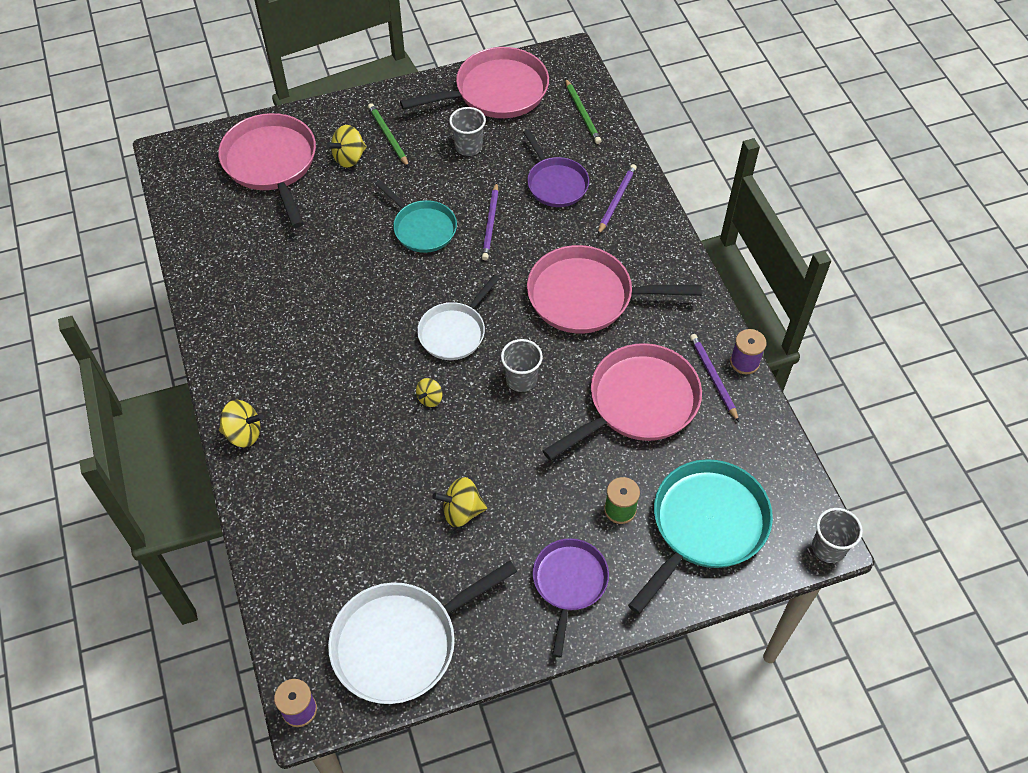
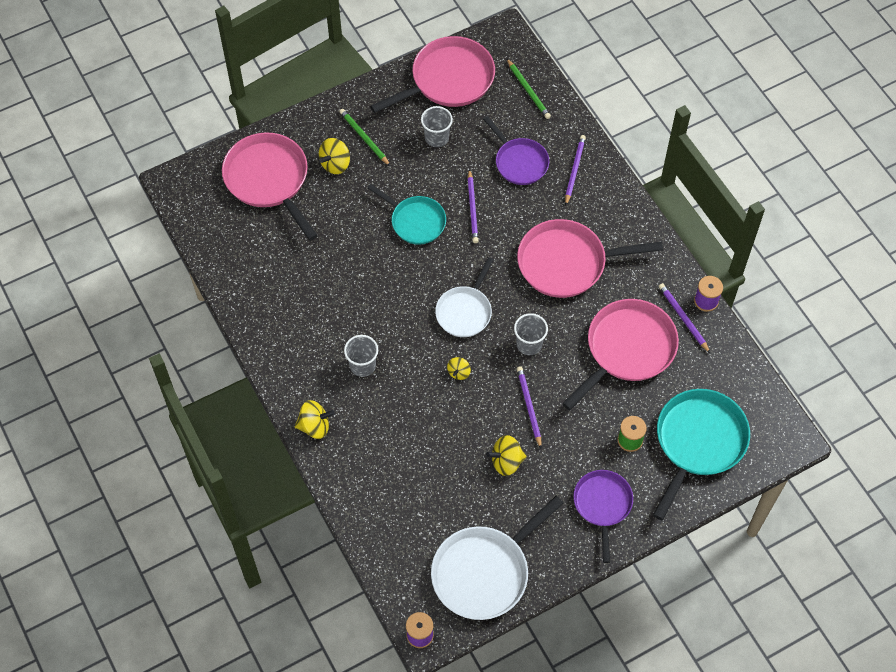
camera: 10 degrees left, 5 degrees up
(504, 451) = (529, 407): none -> purple pencil
(828, 548) = (795, 444): grey cup -> grey cup (362, 365)

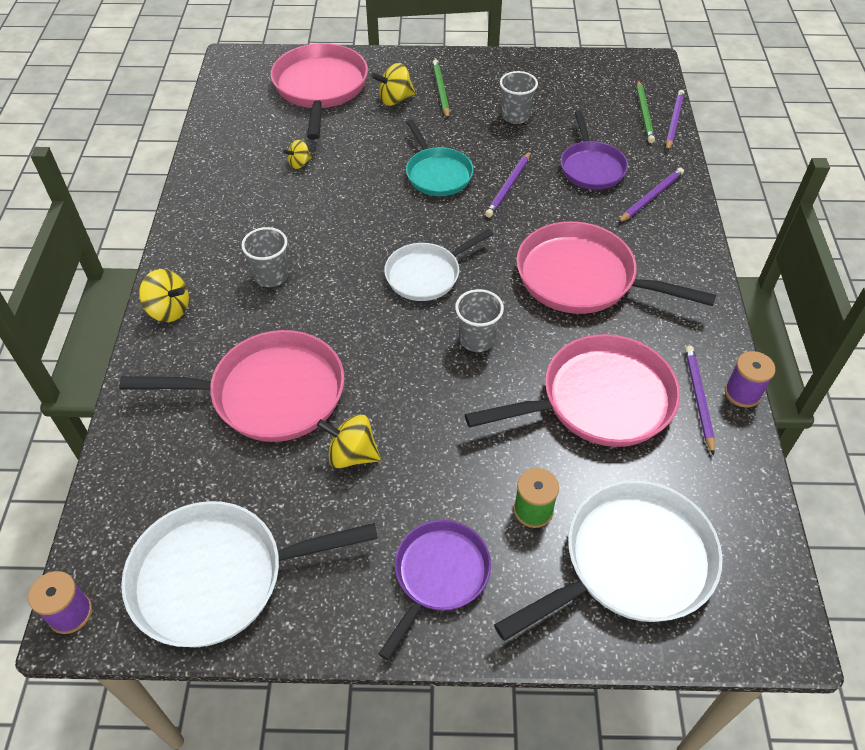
camera: 30 degrees right, 10 degrees down
(448, 80) = (563, 77): pink pan -> pink pan (270, 393)
(459, 372) = (371, 330): yellow spinning top -> yellow spinning top (299, 163)
(529, 407) = (427, 406): purple pencil -> purple pencil (673, 122)
(698, 442) = (631, 562): turquoise pan -> white pan

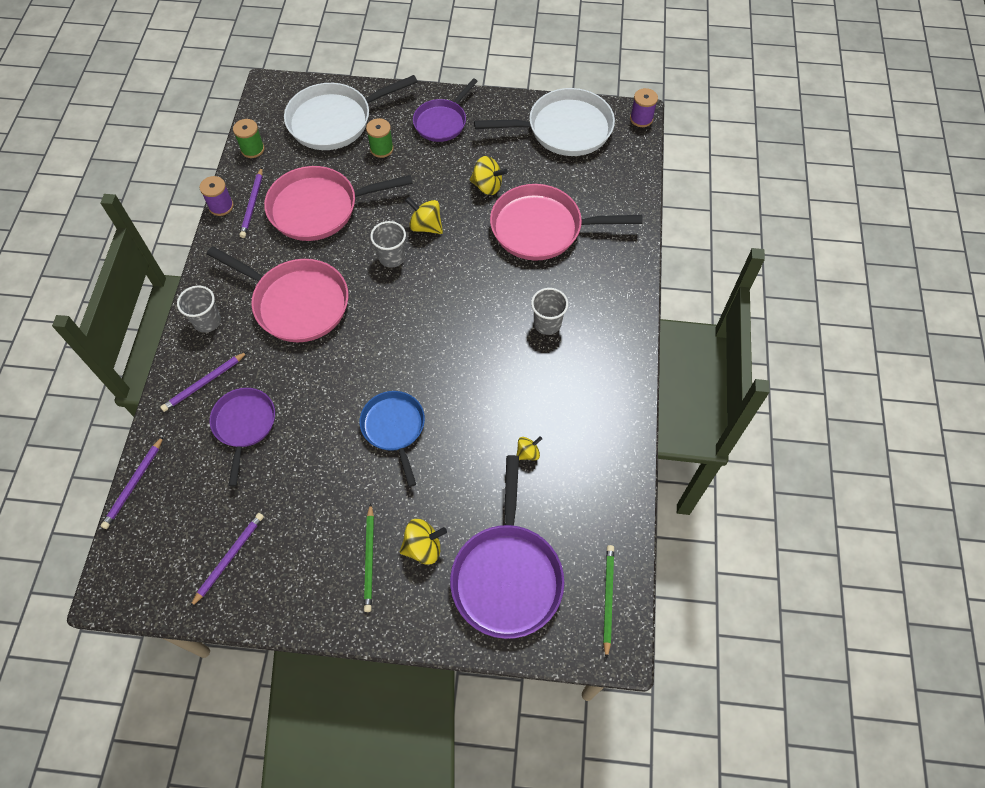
camera: 175 degrees left, 10 degrees up
(169, 310) = (625, 298): yellow spinning top -> yellow spinning top (426, 226)
(320, 88) = (507, 575): pink pan -> purple pan
(426, 274) = (421, 315): white pan -> none
(437, 174) = (394, 428): turquoise pan -> blue pan
(508, 186) = (330, 406): purple pencil -> purple pencil (229, 558)
(515, 116) = (297, 507): grey cup -> grey cup (207, 321)
(644, 114) = (158, 500): green pencil -> green pencil (607, 598)
(745, 492) = (252, 149): none -> green spool

